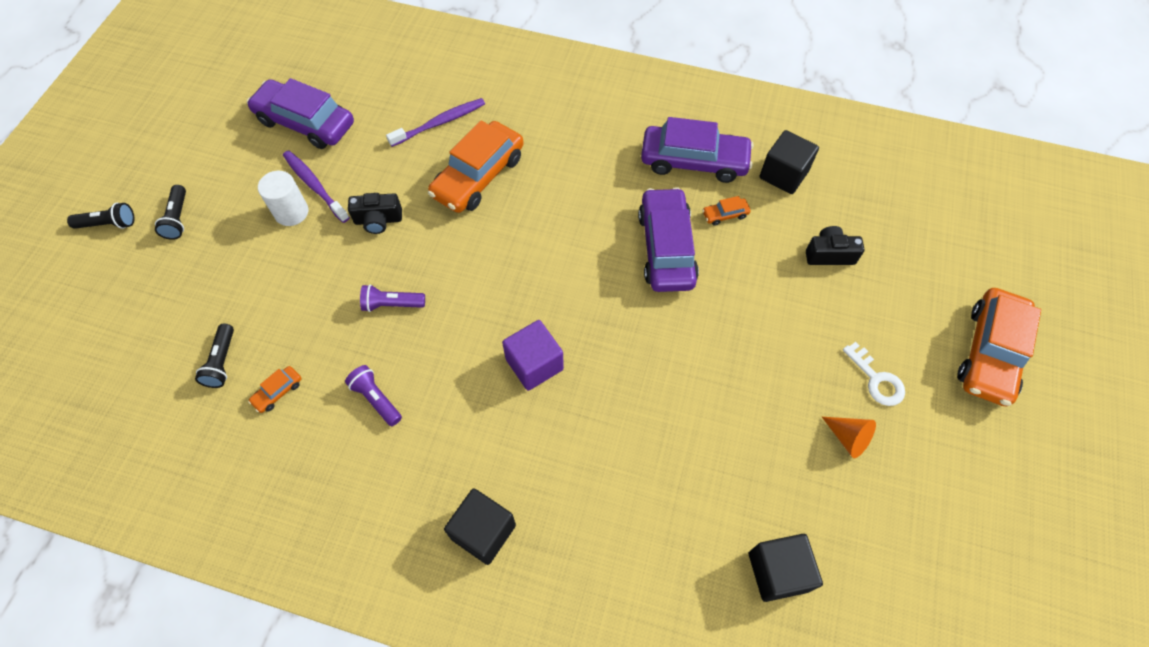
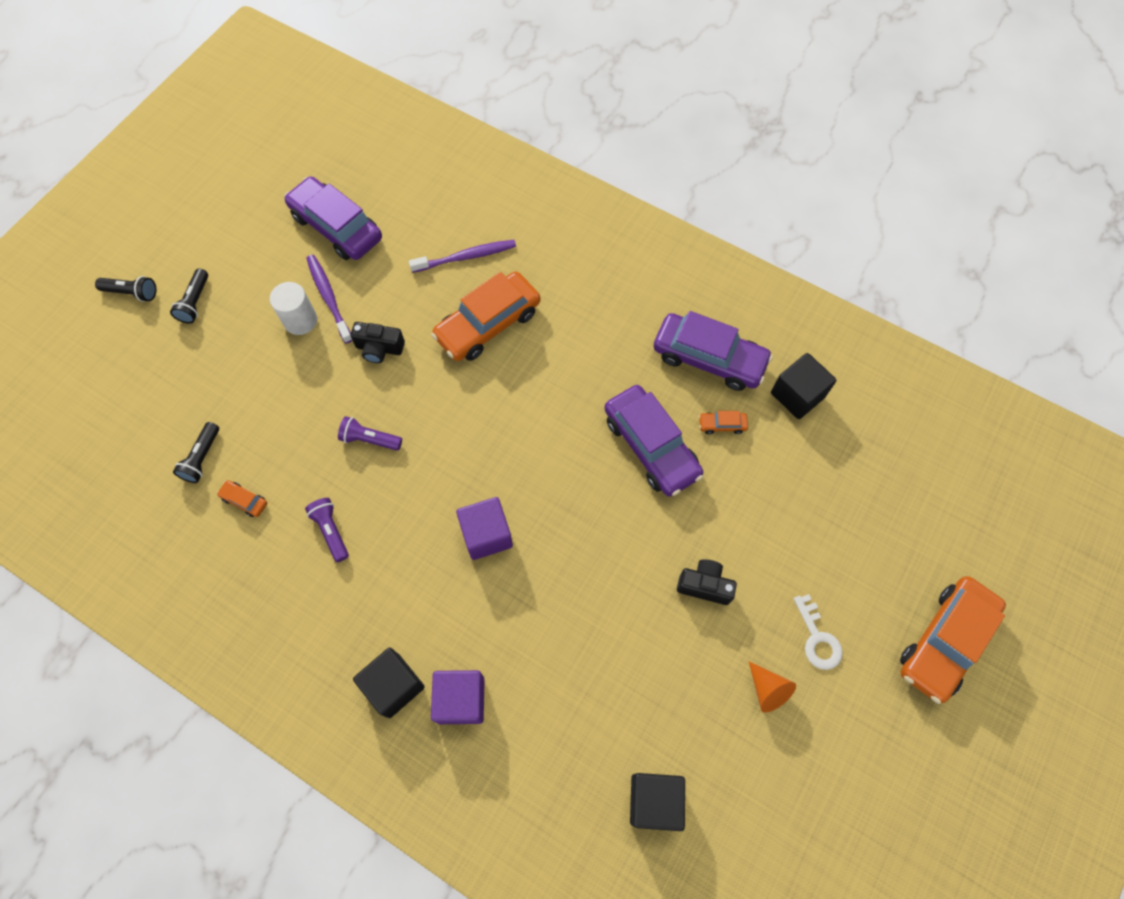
camera: 15 degrees right, 5 degrees up
(278, 392) = (244, 500): orange car -> orange car turned 60 degrees clockwise
(556, 527) = (461, 700): none -> purple cube
(666, 248) = (651, 446): purple car -> purple car turned 135 degrees clockwise
(829, 254) = (815, 494): black camera -> black camera (704, 585)

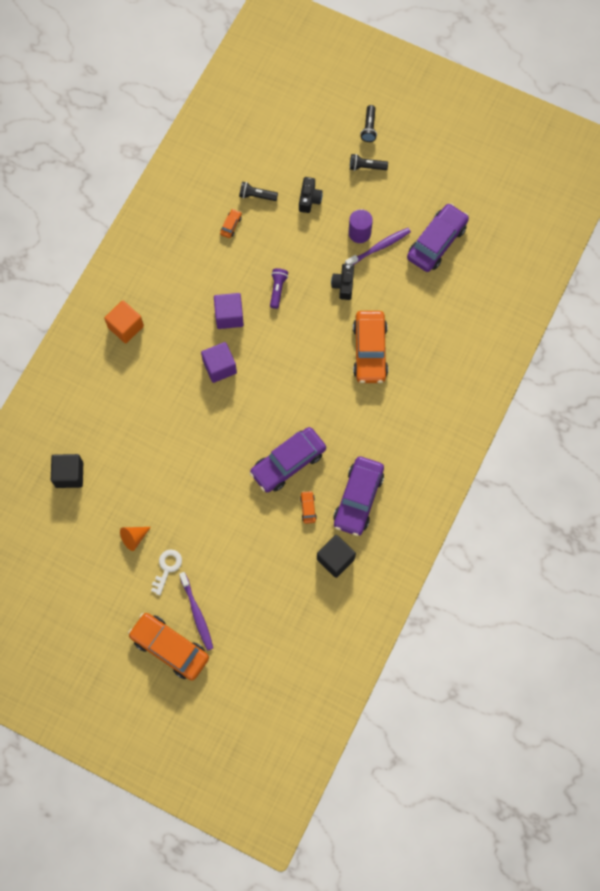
camera: 85 degrees right, 5 degrees up
(300, 320) = (359, 233): white cylinder -> purple cylinder
(331, 531) = (215, 277): purple flashlight -> none
(393, 685) = (126, 327): black cube -> orange cube
(461, 700) = (119, 364): purple cube -> purple cube (229, 316)
(466, 257) = (422, 330): purple toothbrush -> purple toothbrush (197, 613)
(488, 324) = (369, 351): orange car -> orange car turned 135 degrees counterclockwise
(704, 585) = (196, 499): black camera -> black camera (309, 199)
(817, 638) = (167, 568): white key -> white key turned 135 degrees clockwise

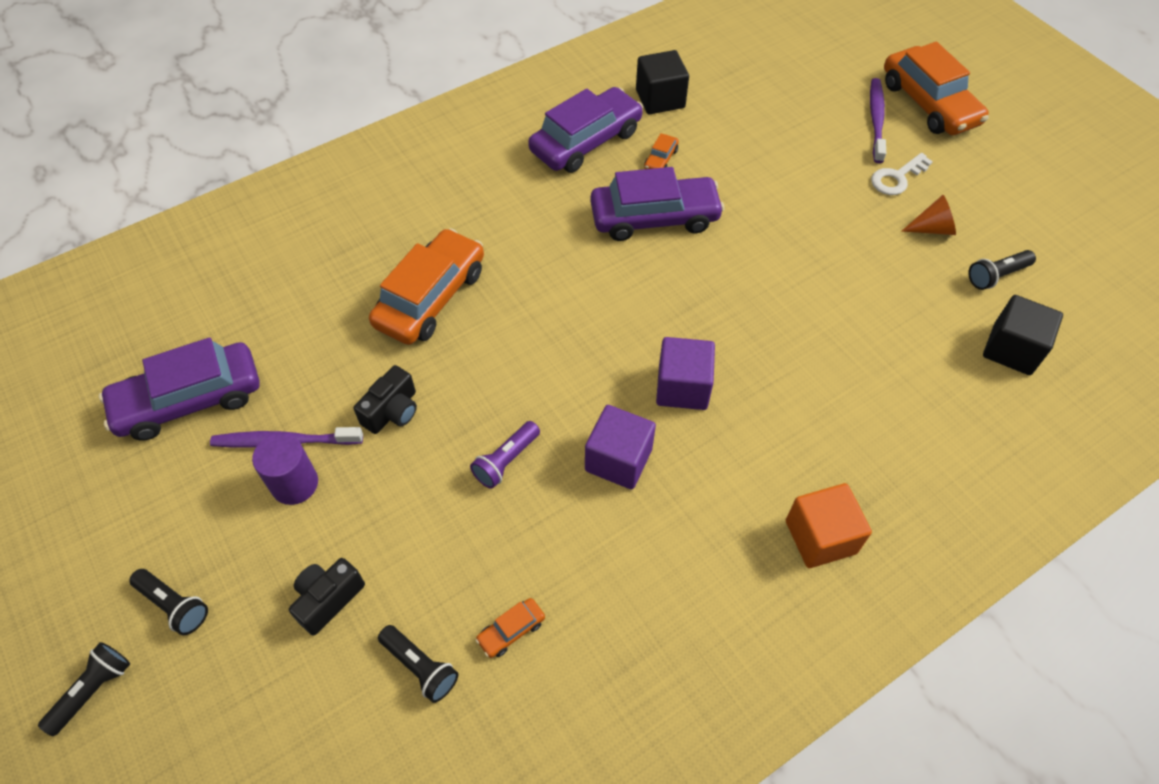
camera: 150 degrees left, 15 degrees down
(89, 521) = (996, 276): none -> black flashlight

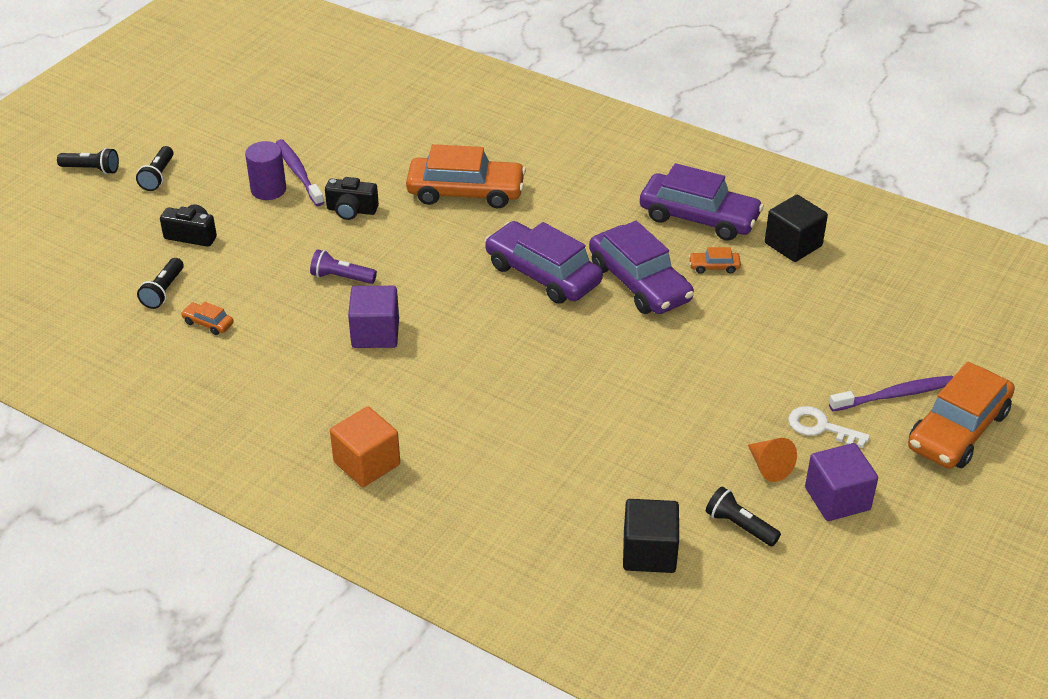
camera: 65 degrees right, 15 degrees down
(189, 400) = (307, 121): purple car -> purple car (543, 274)
(682, 387) = (465, 349): purple cube -> purple cube (837, 499)

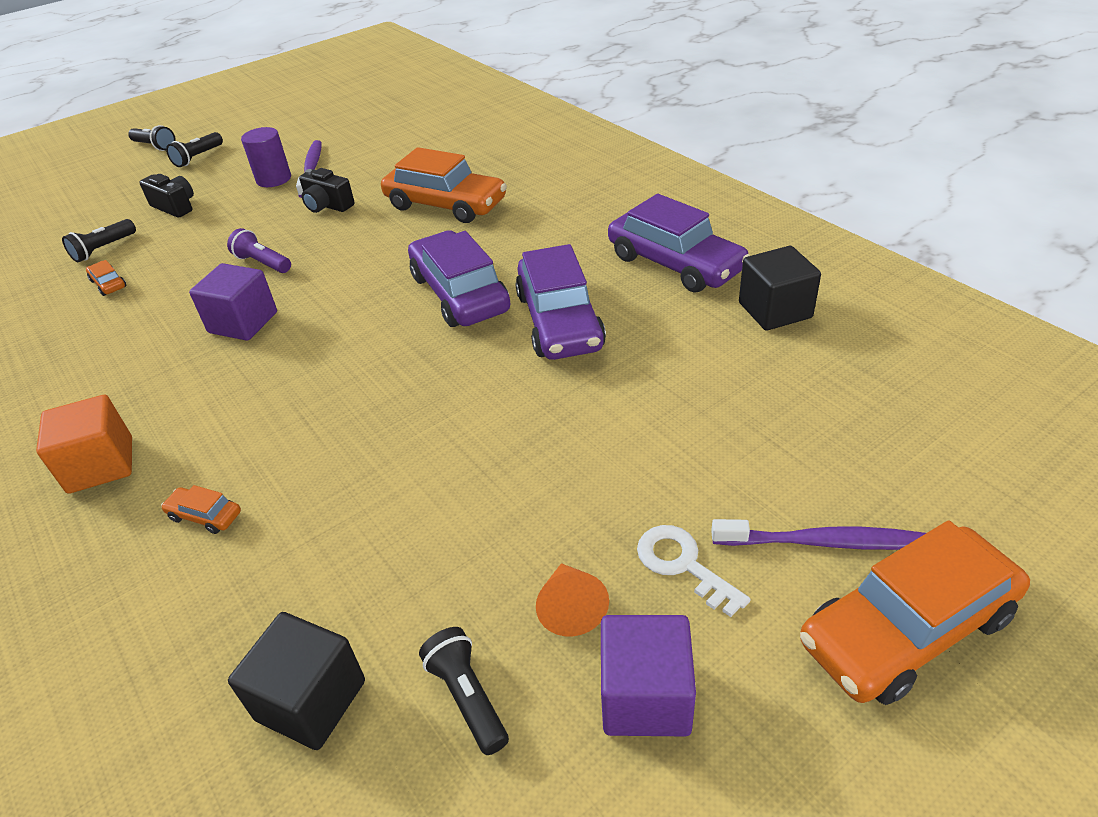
camera: 25 degrees right, 0 degrees up
(714, 267) = (660, 319): orange car -> orange car (205, 515)

